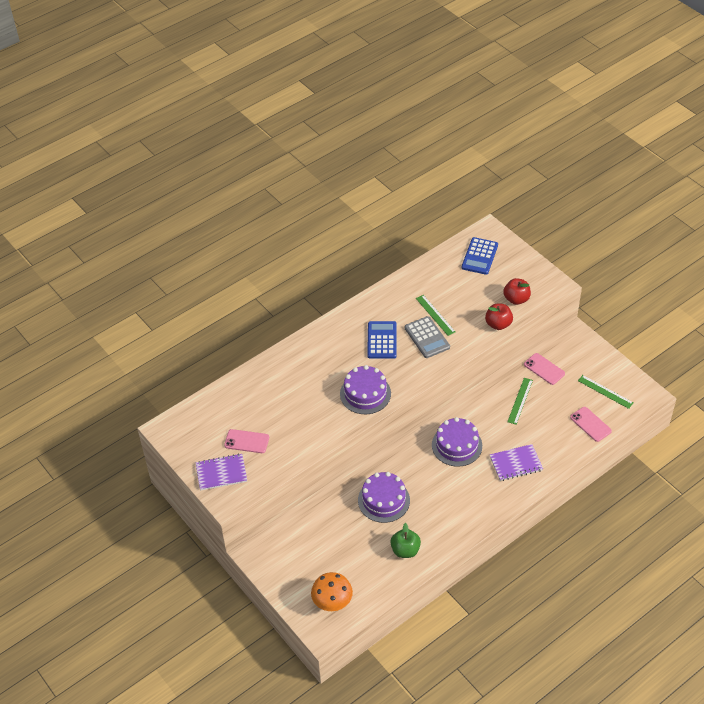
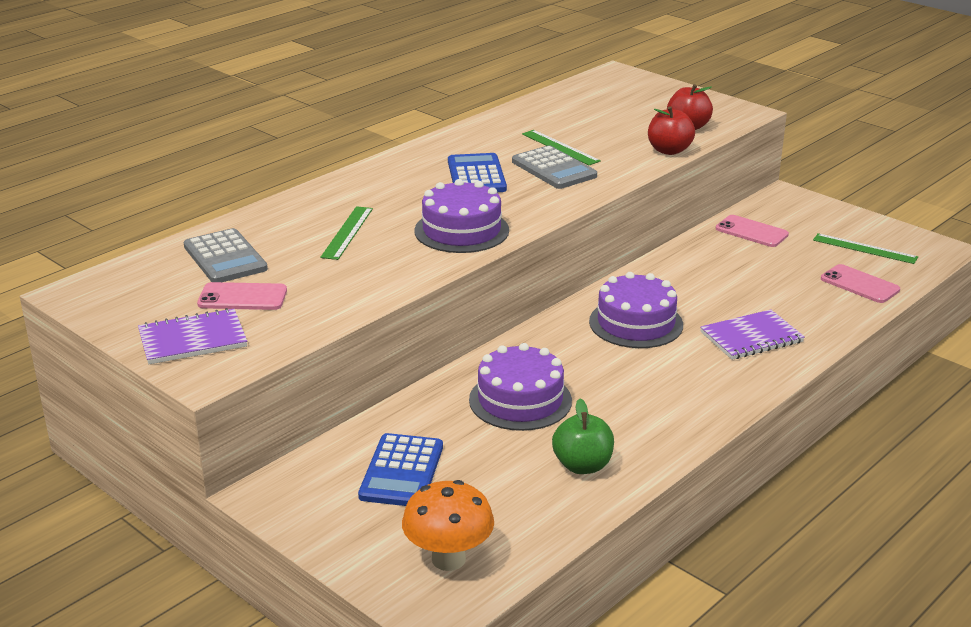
camera: 10 degrees left, 20 degrees down
(239, 406) = (225, 258): none -> grey calculator
(479, 256) = (612, 94): blue calculator -> blue calculator (402, 471)
(520, 401) = (726, 267): green ruler -> green ruler (347, 232)

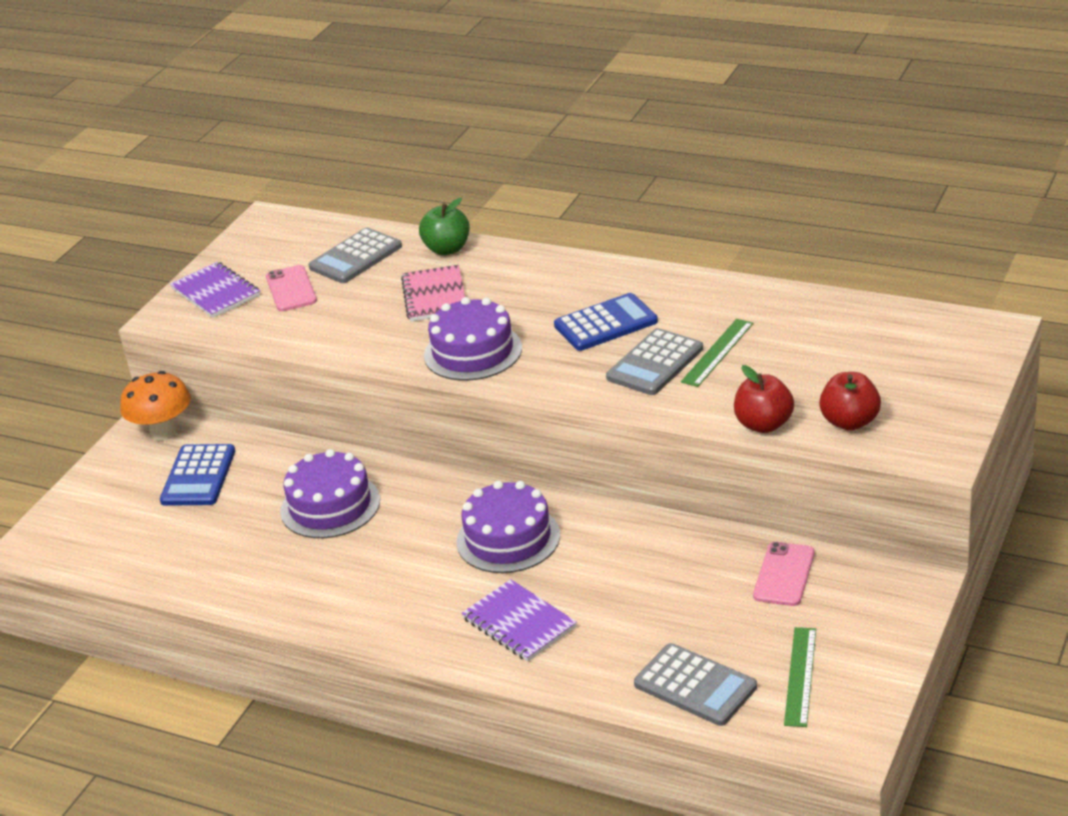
camera: 75 degrees right, 5 degrees up
(347, 232) = (435, 296): green ruler -> pink notebook
(402, 471) = (198, 476): blue calculator -> blue calculator turned 75 degrees counterclockwise
(448, 559) = (91, 533): orange mushroom -> orange mushroom (163, 433)
(582, 465) = (239, 568): green apple -> green apple (447, 249)
(859, 284) = (695, 686): pink phone -> grey calculator

